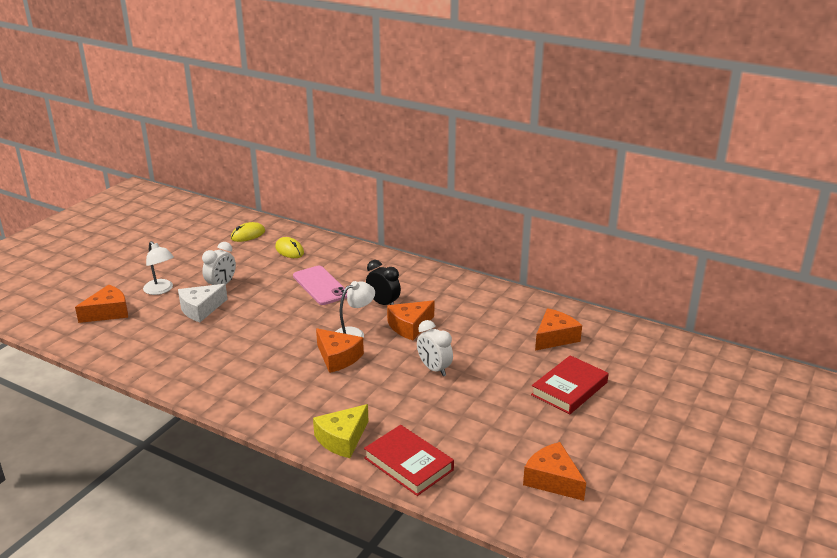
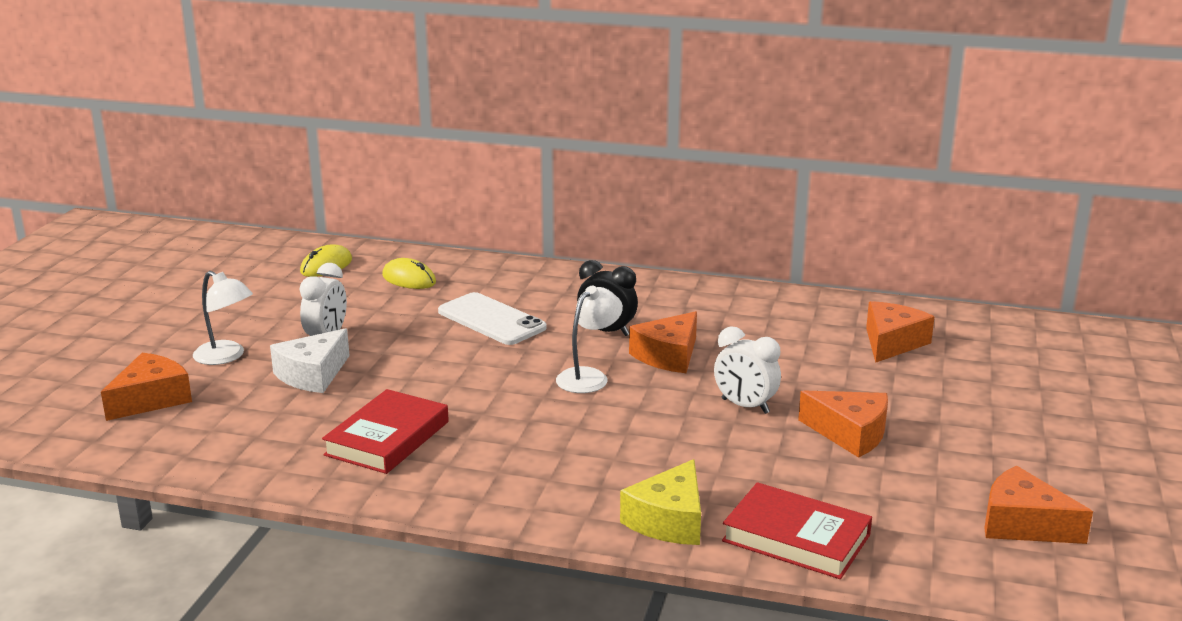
camera: 15 degrees left, 5 degrees down
(320, 286) = (491, 320): pink phone -> white phone
(338, 357) = (585, 411): orange cheese -> orange cheese (850, 433)
(569, 388) = (959, 404): red book -> red book (387, 438)

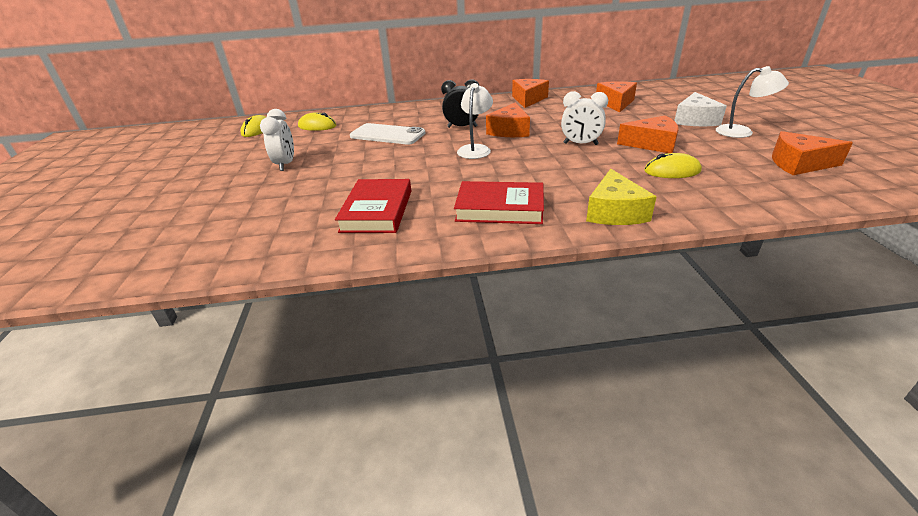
camera: 20 degrees left, 10 degrees up
(151, 399) = (170, 228): orange cheese -> orange cheese (528, 99)
(226, 357) = (217, 189): white lamp -> white lamp (742, 132)
(313, 375) = (291, 186): white cheese -> white cheese (695, 120)
(796, 538) = (699, 202): red book -> red book (500, 208)
(820, 484) = (672, 171): none -> yellow mouse

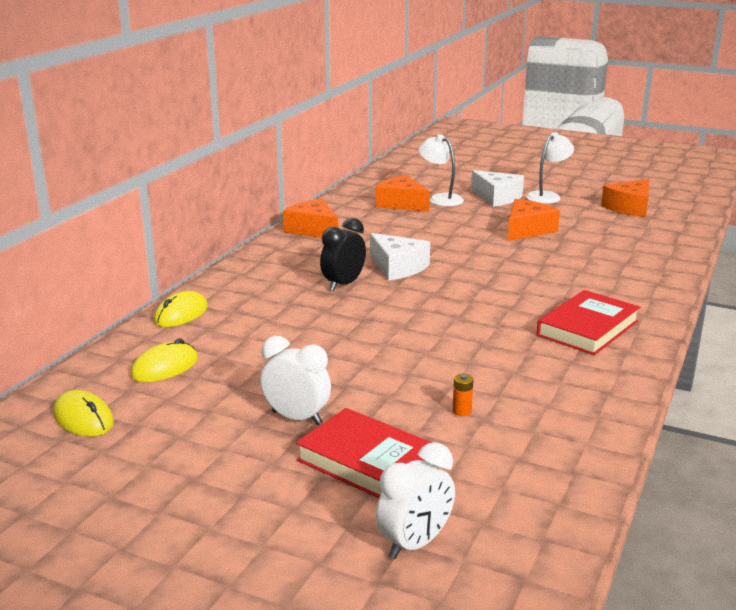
camera: 60 degrees left, 10 degrees down
(325, 200) = (462, 411): none -> orange battery
(377, 211) = (526, 387): red book -> red book (368, 462)
(387, 135) = (295, 330): white phone -> none
(475, 149) = (426, 297): white lamp -> white lamp (440, 199)
(509, 130) = (398, 267): orange cheese -> white cheese
(580, 144) = (485, 252): white clock -> white clock (415, 543)
(614, 212) = (644, 289): yellow cheese -> none
(672, 171) = (592, 245): yellow mouse -> yellow mouse (181, 314)

